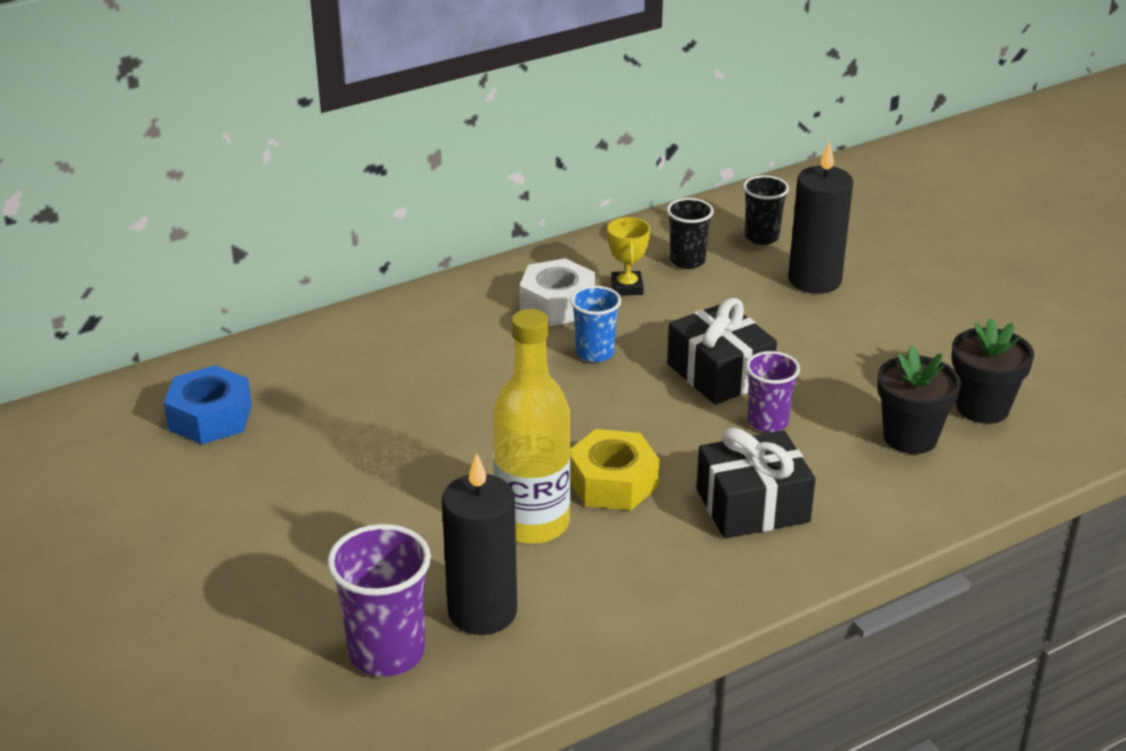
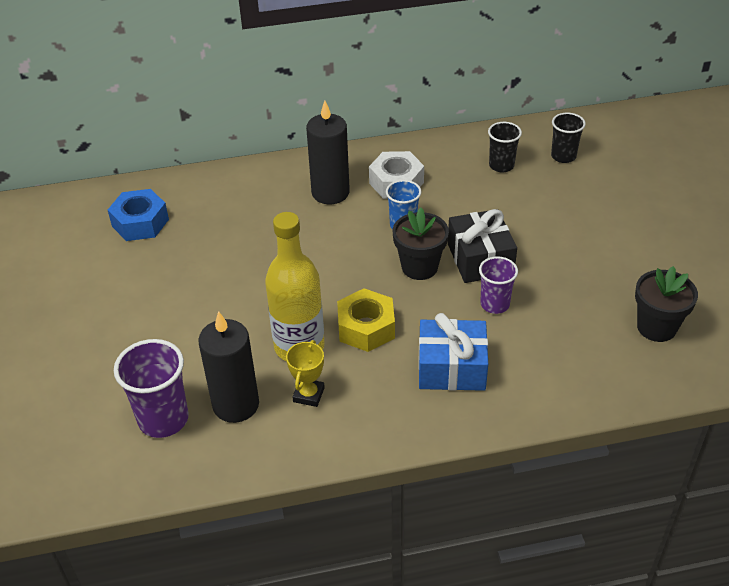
camera: 20 degrees right, 10 degrees up
(627, 287) = (449, 178): yellow trophy -> yellow trophy (308, 395)
(752, 505) = (451, 368): black gift -> blue gift
(814, 280) = (584, 198): black candle -> black candle (330, 193)
(910, 437) = (590, 339): black flower pot -> black flower pot (419, 267)

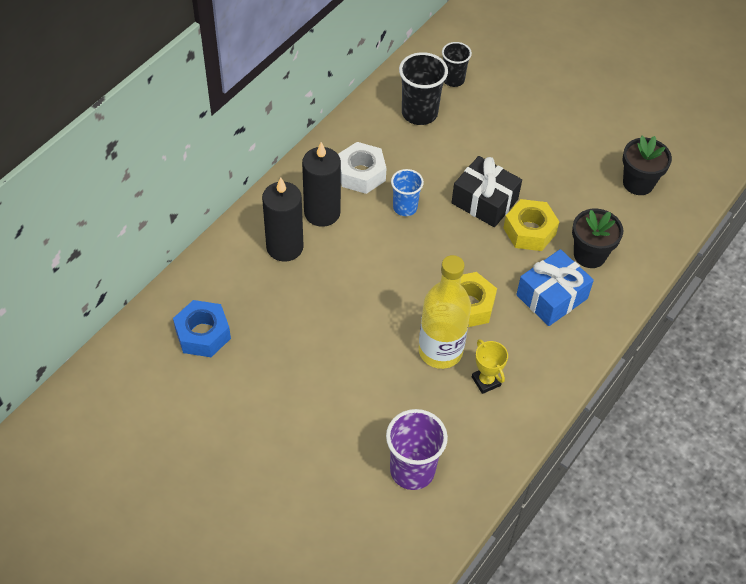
camera: 45 degrees left, 10 degrees up
(236, 405) = (448, 423): black candle -> black candle (284, 247)
(419, 267) = (452, 234): black flower pot -> black flower pot (589, 255)
(495, 304) = (529, 231): purple cup -> yellow nut
(501, 165) = (419, 113): black cup -> black cup, size x1.58

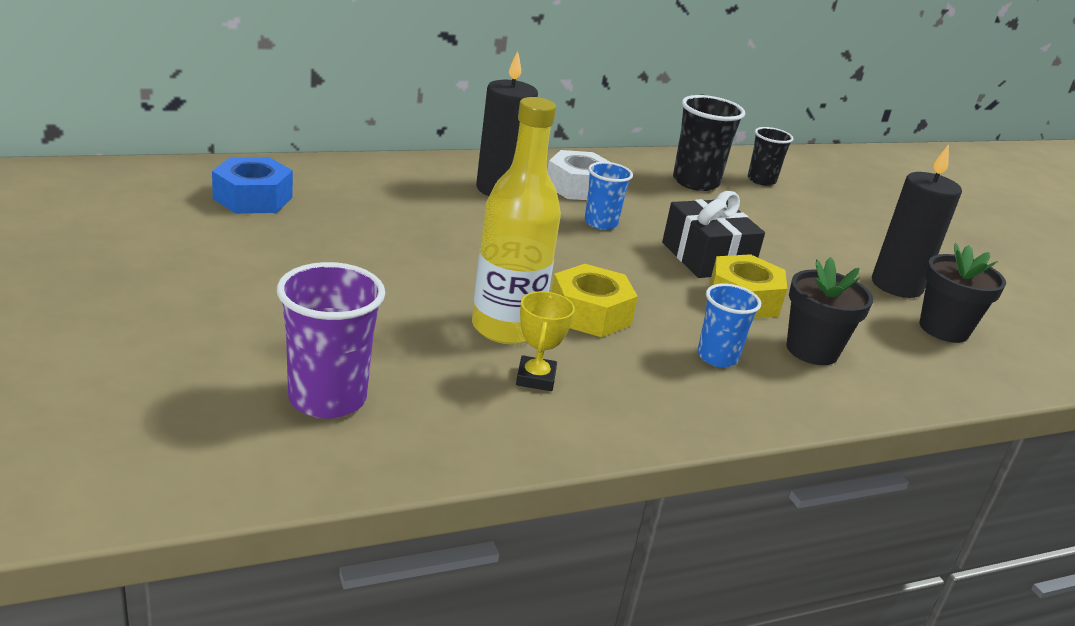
camera: 30 degrees right, 25 degrees down
(284, 247) = (427, 190): black candle -> black candle (896, 285)
(552, 297) = (717, 357): blue gift -> blue cup

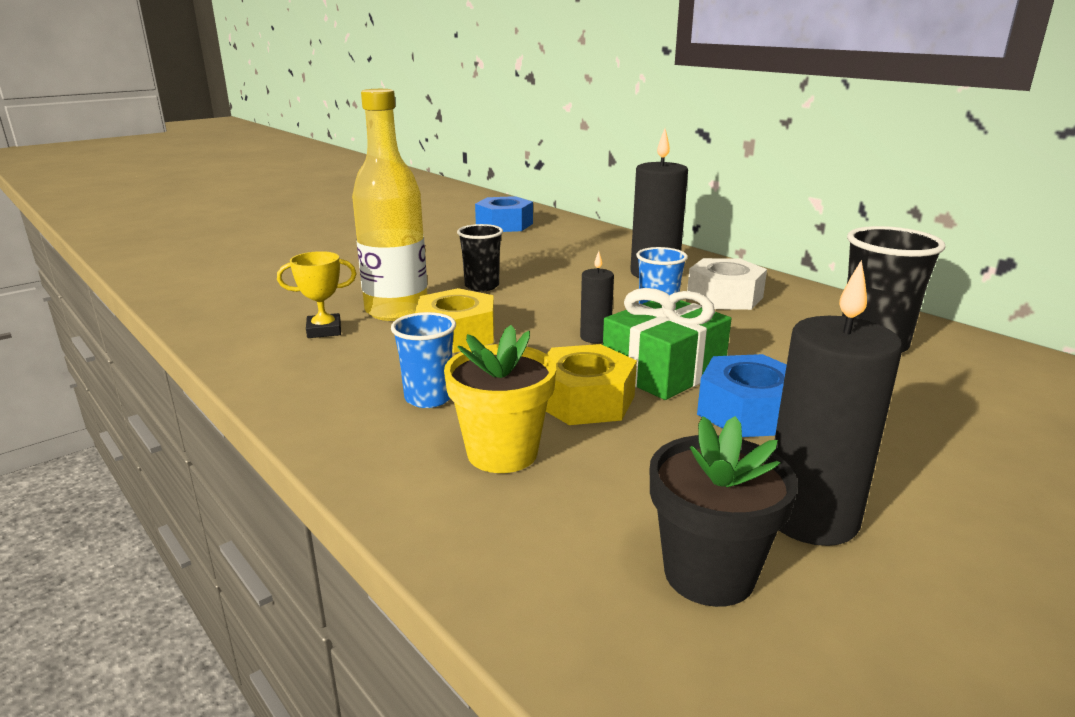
camera: 75 degrees right, 5 degrees down
(327, 399) = (255, 283): purple cup -> none
(632, 260) = (595, 337): none -> black candle
(707, 258) = (663, 371): black gift -> green gift
(761, 180) = (986, 382): black cup -> black cup (482, 286)
(777, 255) = (748, 412): none -> blue nut
(812, 350) = (502, 453): black flower pot -> yellow flower pot

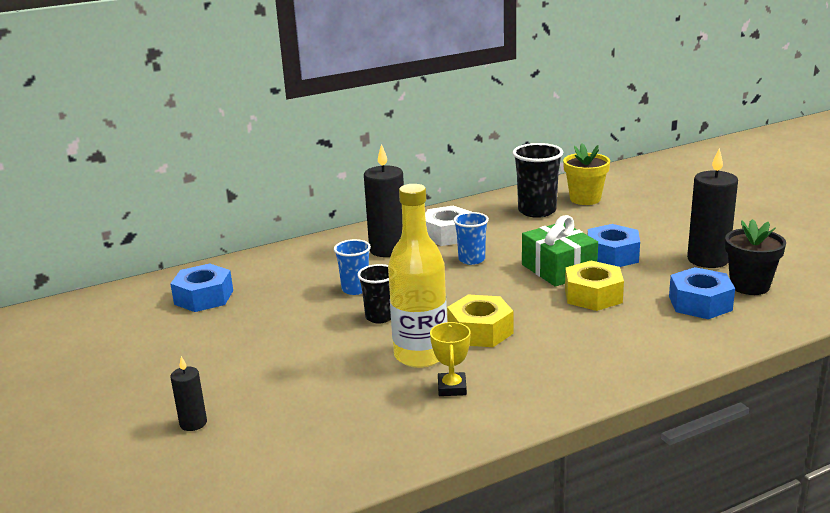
camera: 75 degrees left, 0 degrees up
(428, 398) = (582, 344): blue cup -> blue cup (355, 289)
(502, 453) = (652, 323): yellow flower pot -> yellow flower pot (585, 199)
(595, 337) = (502, 283): black candle -> black candle (193, 423)
(596, 503) = (700, 303): none -> blue nut

